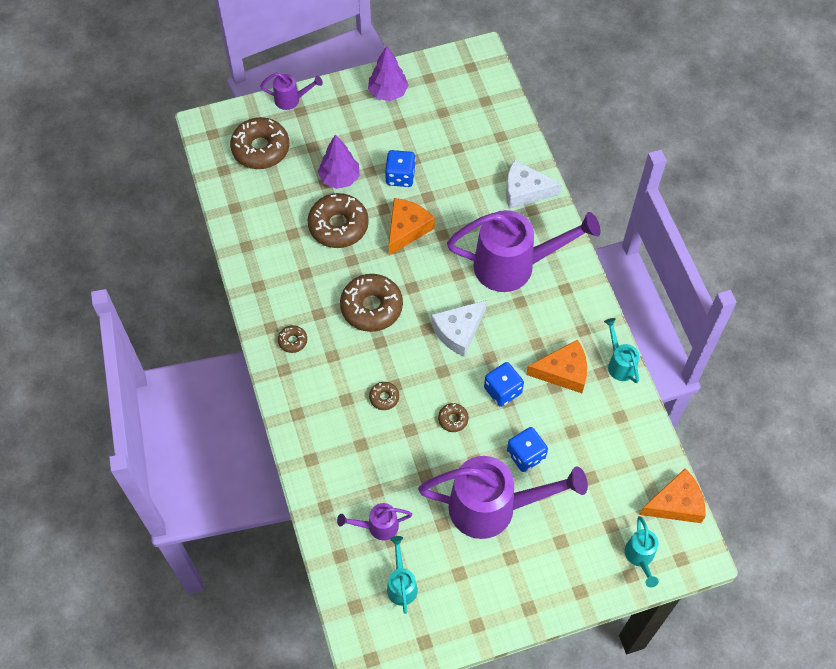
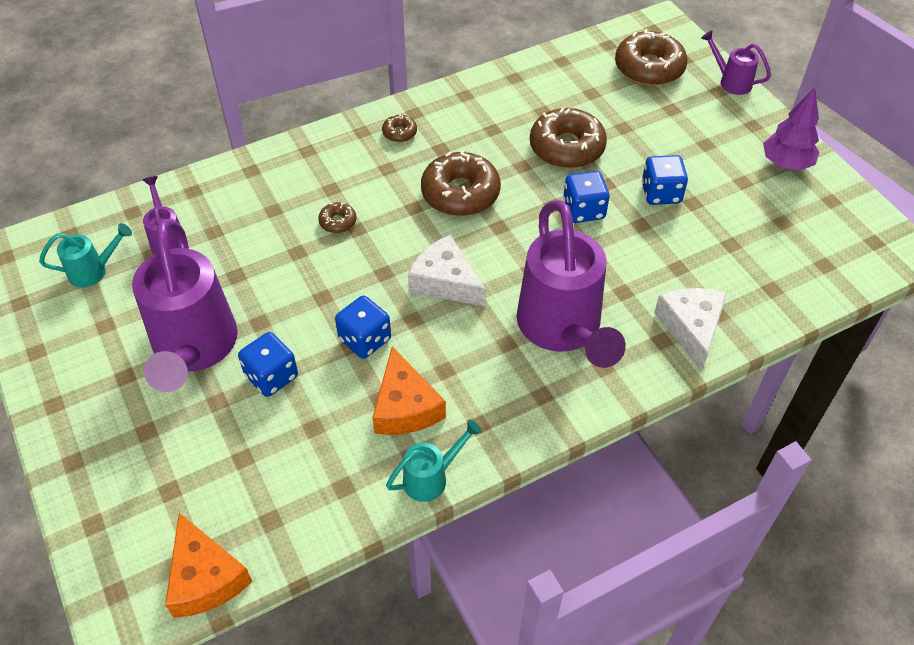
camera: 80 degrees right, 10 degrees down
(291, 99) = (730, 81): purple watering can -> purple watering can turned 135 degrees clockwise
(339, 178) = (635, 139): purple tree -> none
(406, 229) = (583, 210): orange cheese -> blue dice
(453, 419) = (316, 292): brown donut -> none
(640, 557) = (119, 534): turquoise watering can -> none

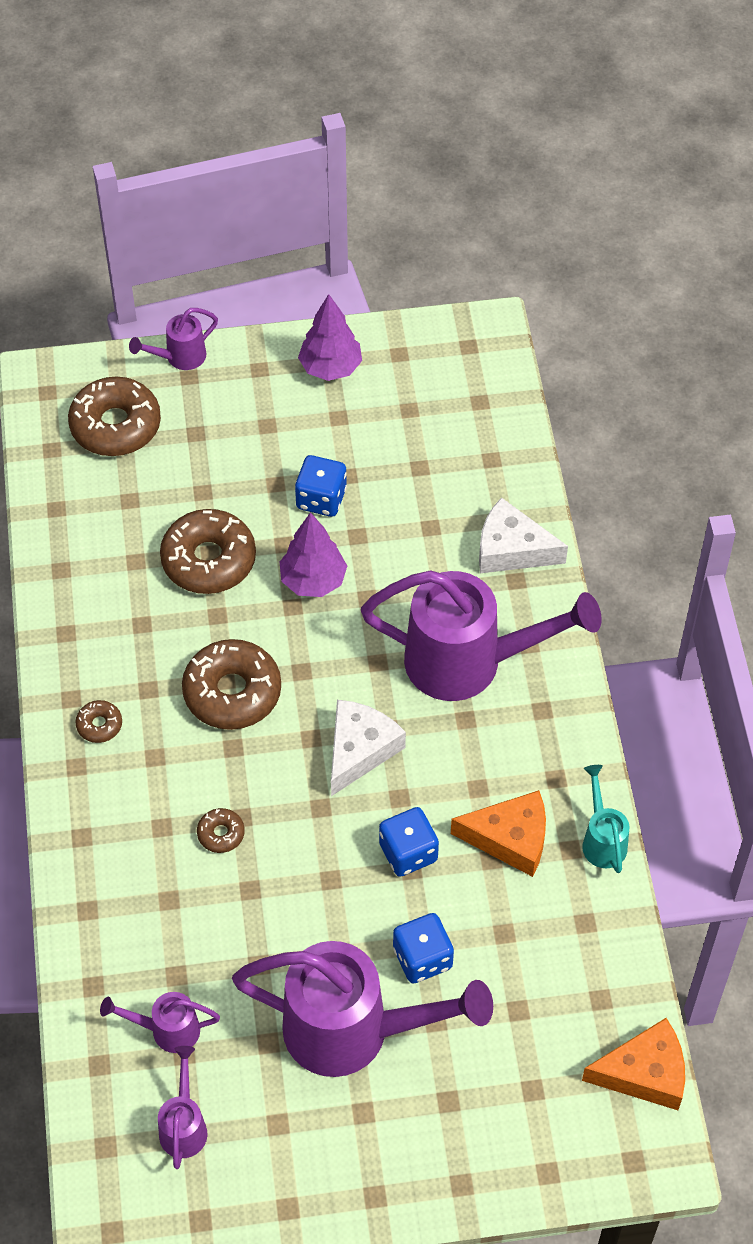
camera: 70 degrees left, 5 degrees up
(94, 271) = (184, 1125): turquoise watering can -> purple watering can
(445, 282) = (359, 750): white cheese -> white cheese turned 150 degrees clockwise
(583, 210) = (313, 580): blue dice -> purple tree

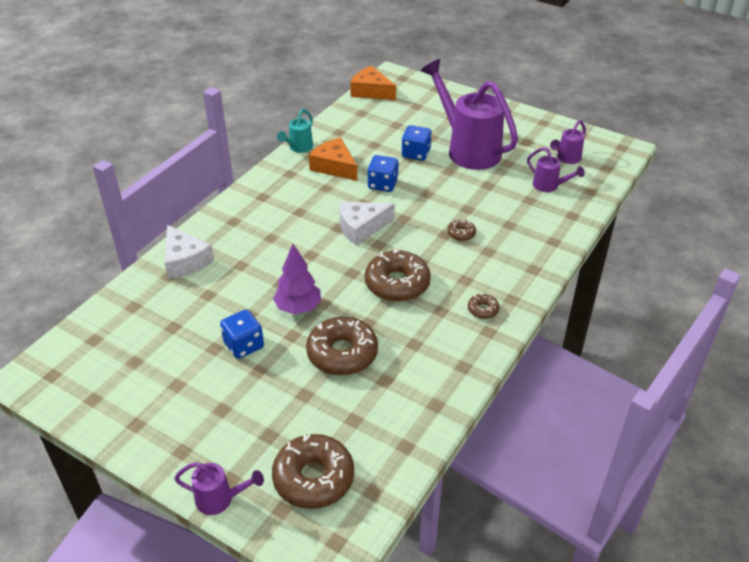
camera: 140 degrees left, 15 degrees down
(330, 367) = (141, 419): purple tree -> none
(470, 662) = (269, 229): purple watering can -> none

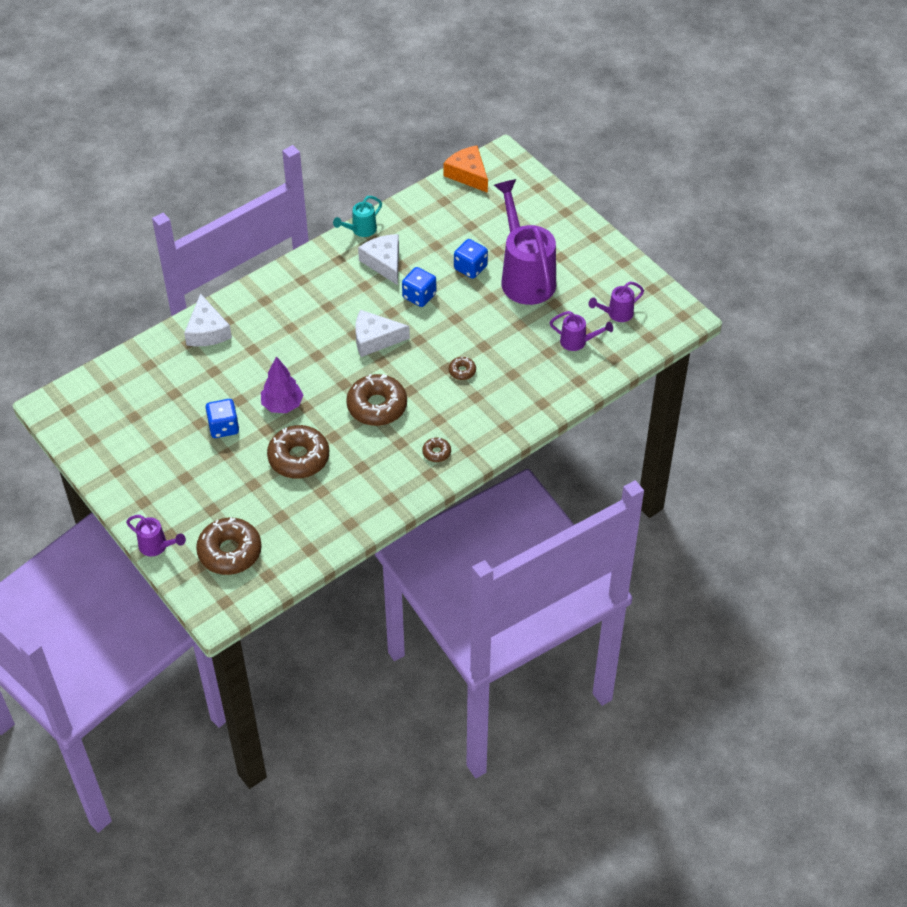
camera: 20 degrees right, 10 degrees up
(334, 167) = (384, 262): orange cheese -> white cheese
(549, 186) = (578, 342): purple watering can -> purple watering can turned 45 degrees counterclockwise

